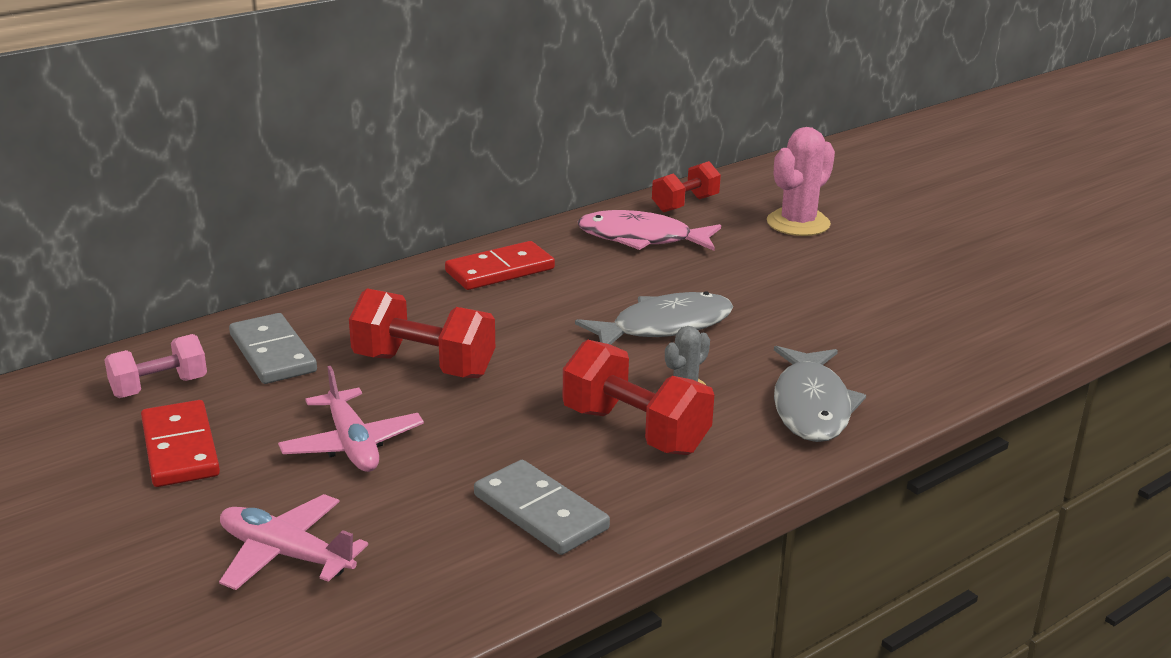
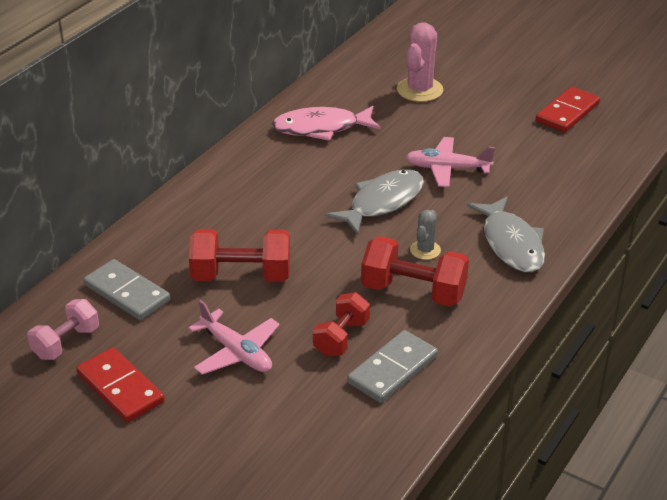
camera: 20 degrees left, 10 degrees up
(285, 554) = (252, 447): pink plane -> pink plane (447, 169)
(500, 270) = (239, 180): red domino -> red domino (567, 112)
(541, 512) = (392, 369): grey domino -> grey domino turned 75 degrees counterclockwise
(685, 204) = (333, 89): red dumbbell -> red dumbbell (341, 338)

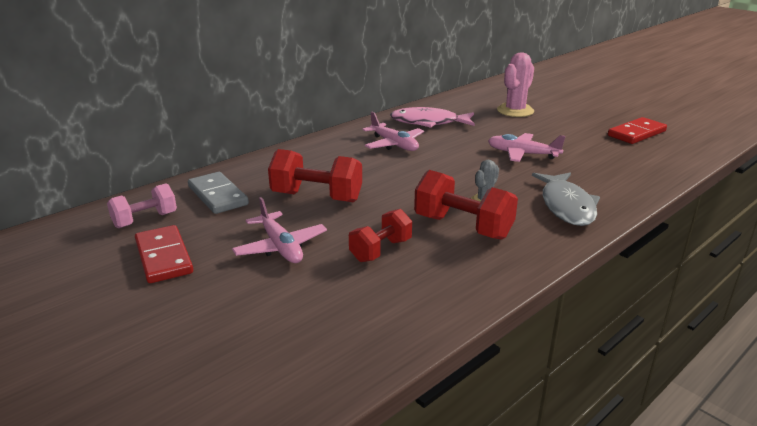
camera: 15 degrees right, 10 degrees down
(294, 175) = (394, 144): none -> pink plane
(382, 202) = (459, 167): grey fish -> none
(392, 369) = (418, 281): grey domino -> none

